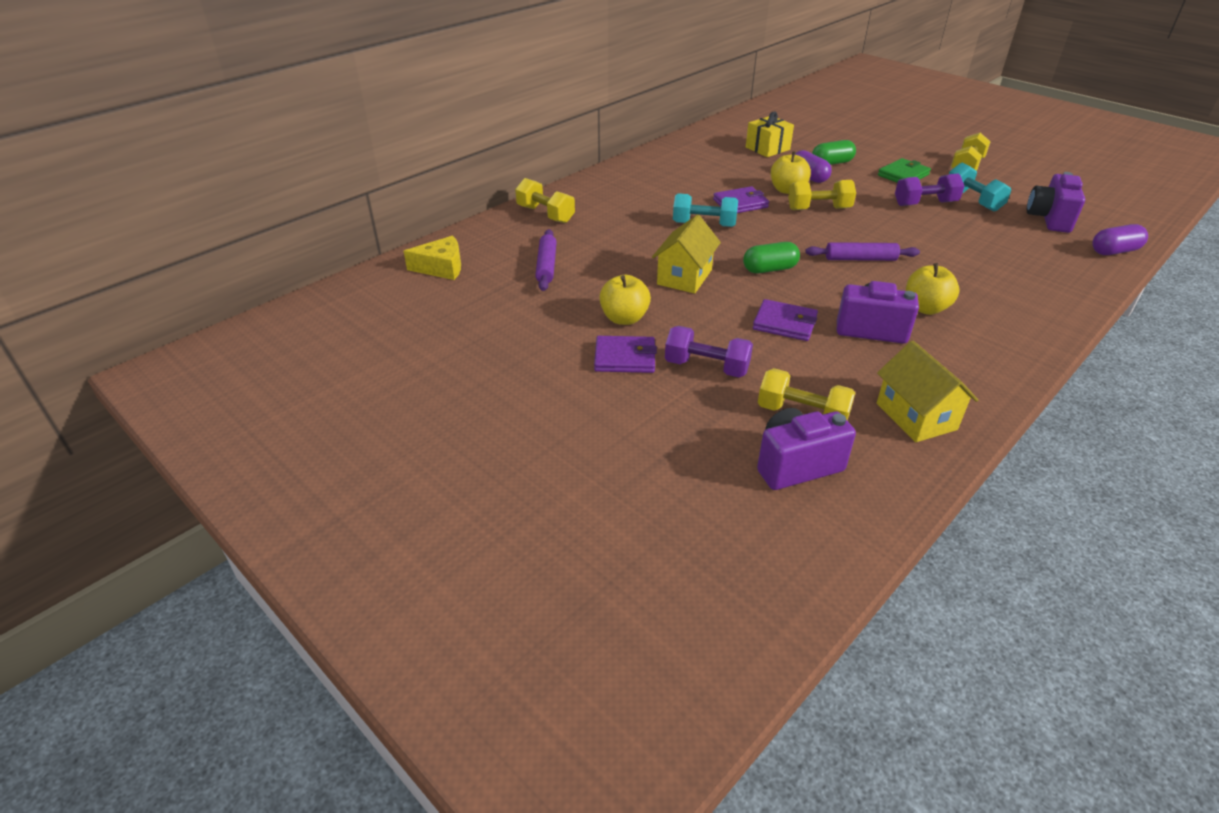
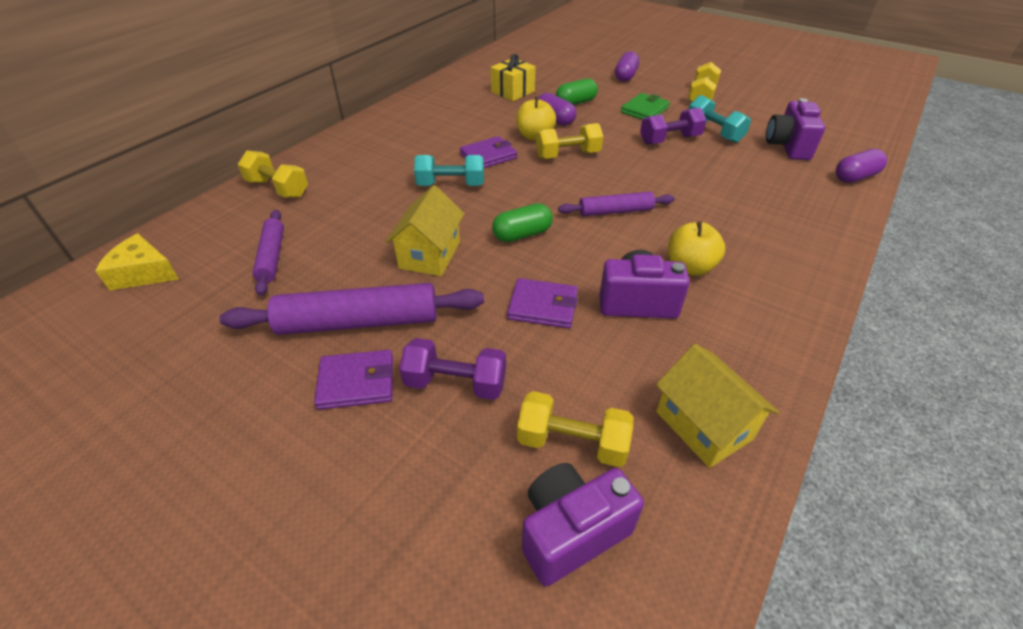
camera: 10 degrees left, 5 degrees up
(441, 267) = (143, 273): yellow cheese -> yellow cheese turned 150 degrees counterclockwise
(624, 318) = (359, 322): yellow apple -> purple rolling pin
(887, 142) = (625, 76): none -> purple capsule

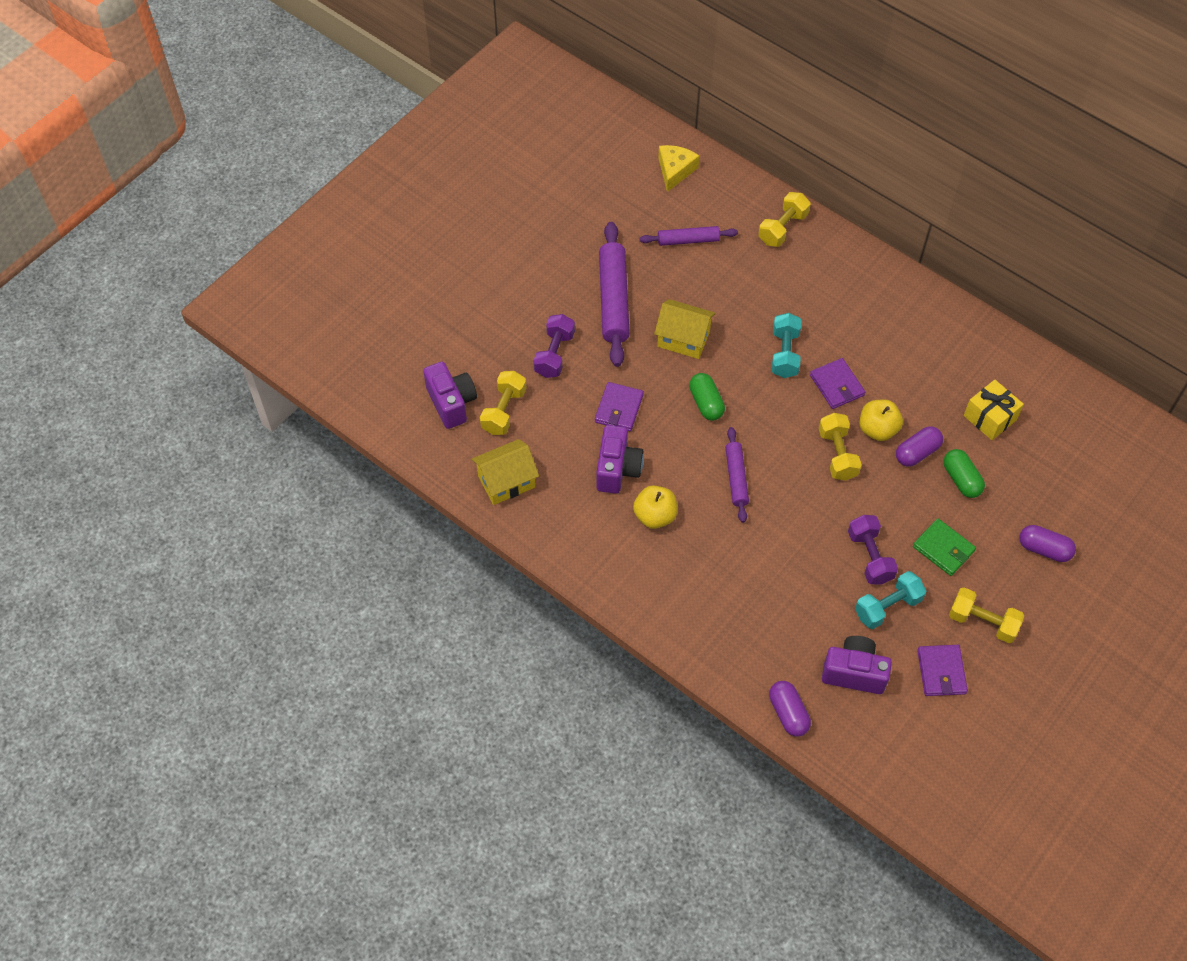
camera: 95 degrees right, 15 degrees up
(356, 382) = (561, 303): purple wallet -> purple wallet (941, 672)

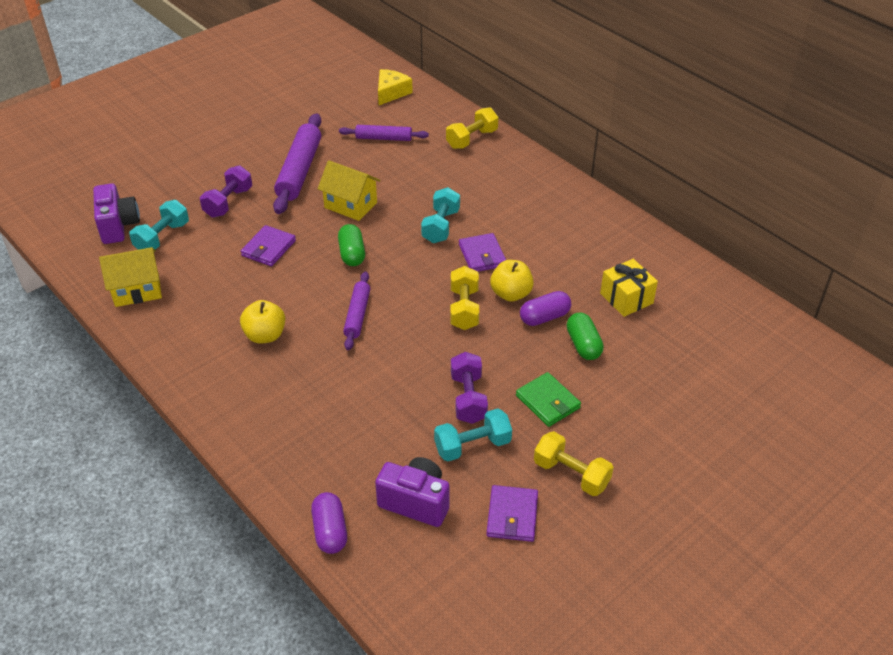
camera: 10 degrees right, 15 degrees down
(504, 411) = (162, 237): yellow dumbbell -> turquoise dumbbell
(617, 469) = (246, 294): purple camera -> none
(1044, 549) = (655, 416): purple capsule -> none

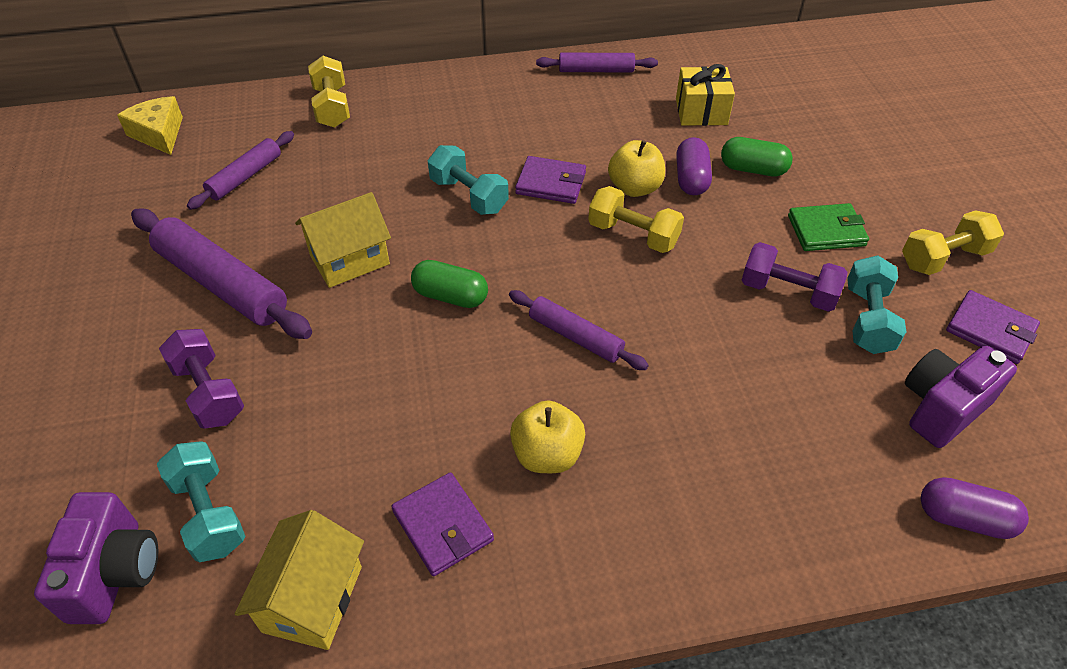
camera: 60 degrees left, 5 degrees up
(118, 226) = (115, 573): purple camera -> purple camera turned 75 degrees clockwise
(268, 248) = (360, 381): purple wallet -> purple wallet (443, 526)
(623, 231) = (596, 70): none -> purple rolling pin

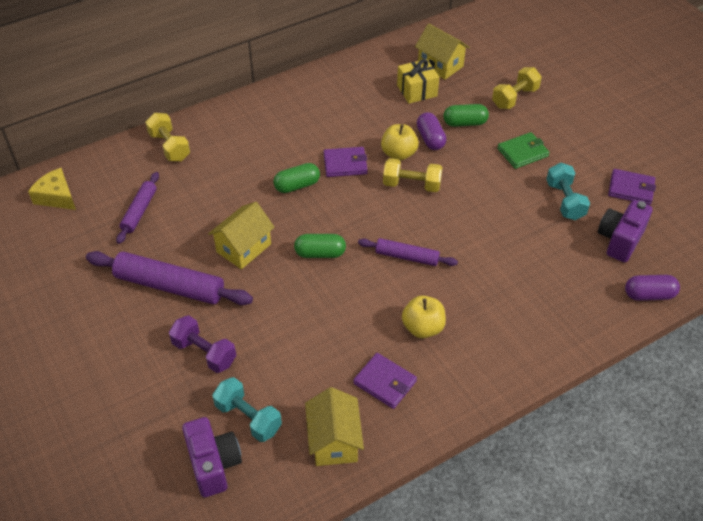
camera: 20 degrees left, 0 degrees up
(469, 195) = (297, 185): turquoise dumbbell -> green capsule
(596, 70) = (336, 76): purple rolling pin -> none
(750, 86) = (440, 65): none -> yellow house
(788, 292) = (515, 196): purple dumbbell -> none
(944, 258) = (593, 152): yellow dumbbell -> yellow dumbbell (515, 98)

